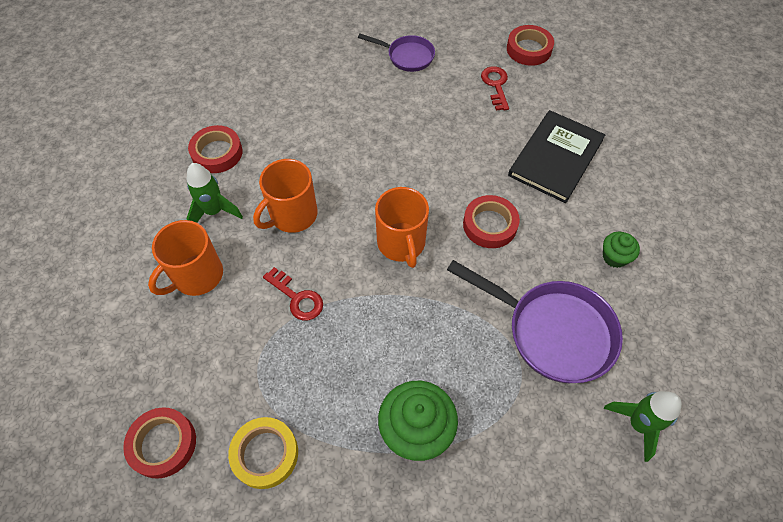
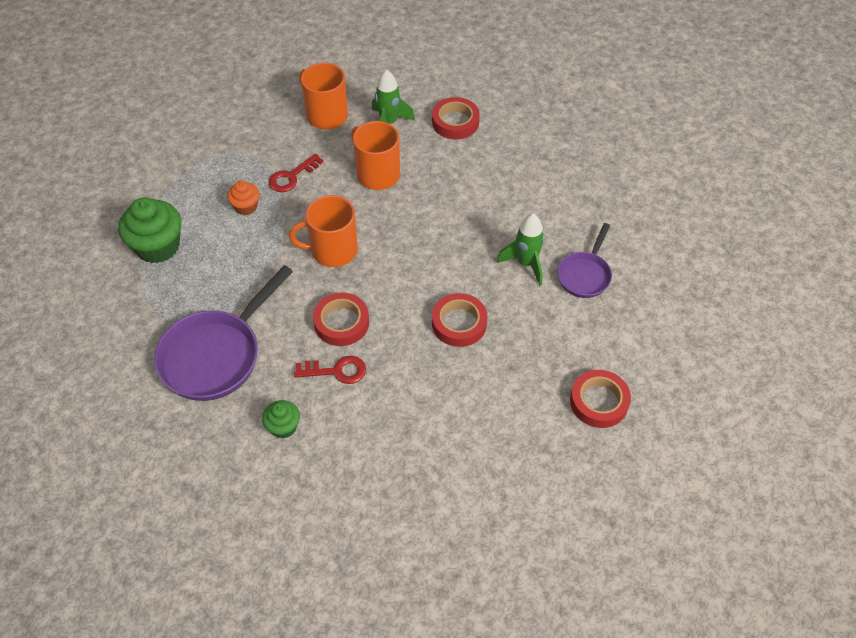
camera: 95 degrees right, 5 degrees down
(163, 444) = (192, 105): red tape -> red tape (459, 323)
(265, 454) = (168, 158): yellow tape -> none
(346, 340) = (246, 207): none -> orange cupcake
(496, 85) = (536, 356): red key -> red key (336, 371)
(556, 158) = (420, 398): black book -> none
(638, 424) = (113, 404): green rocket -> green rocket (526, 263)

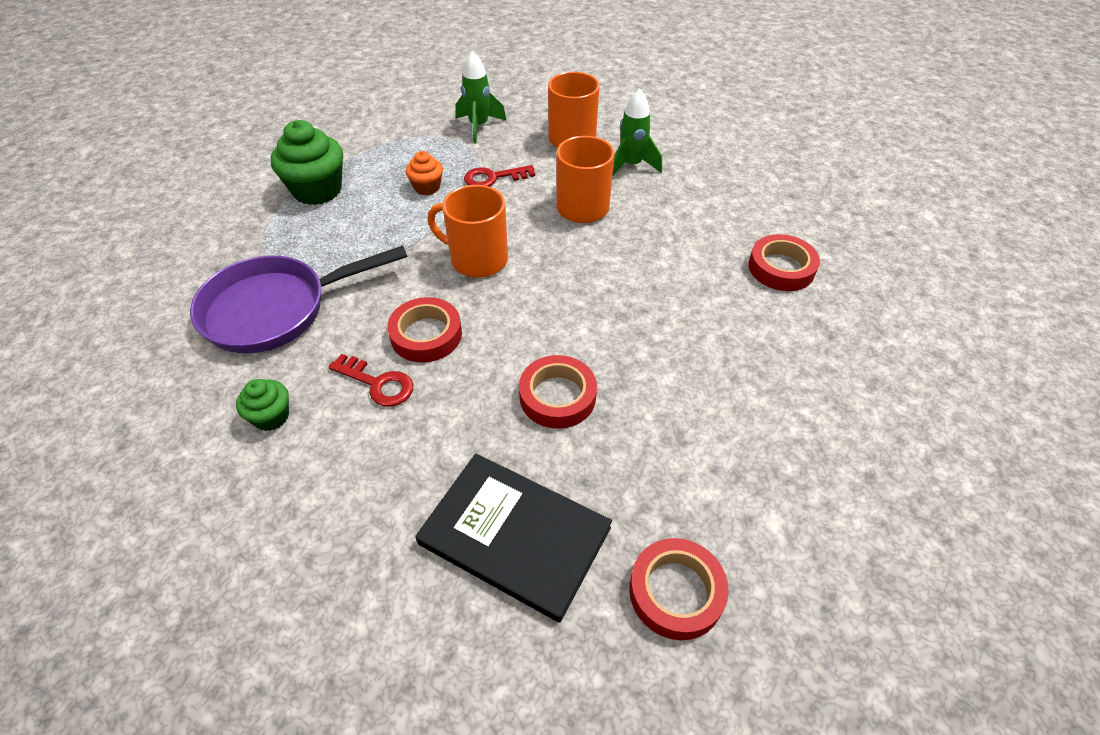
camera: 30 degrees right, 5 degrees down
(455, 122) = (706, 189): red tape -> red tape (781, 268)
(493, 418) = (515, 535): none -> black book
(526, 263) = (690, 364): green rocket -> green rocket (479, 126)
(585, 275) = (761, 411): purple pan -> none

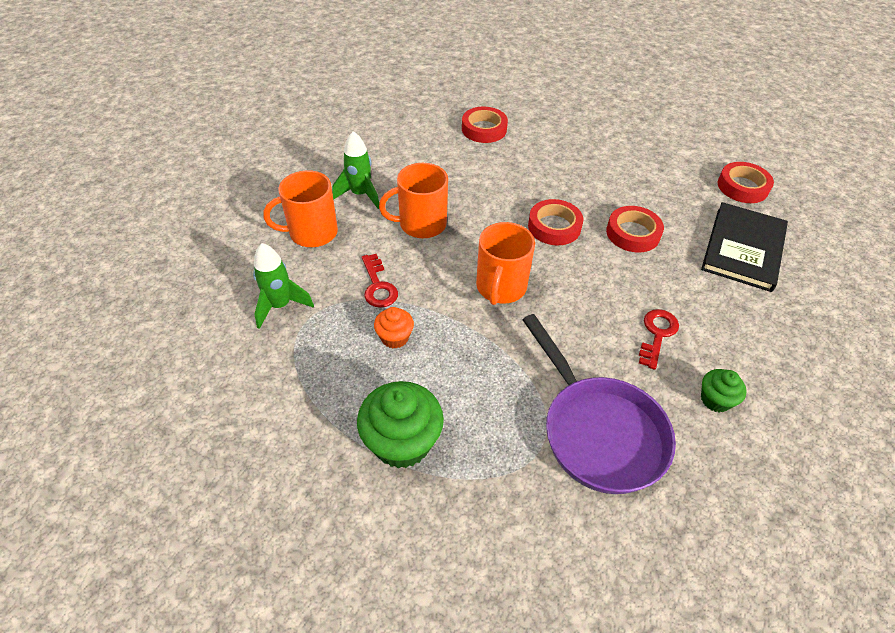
camera: 95 degrees left, 0 degrees up
(426, 335) = (598, 311): red tape -> red tape (554, 226)

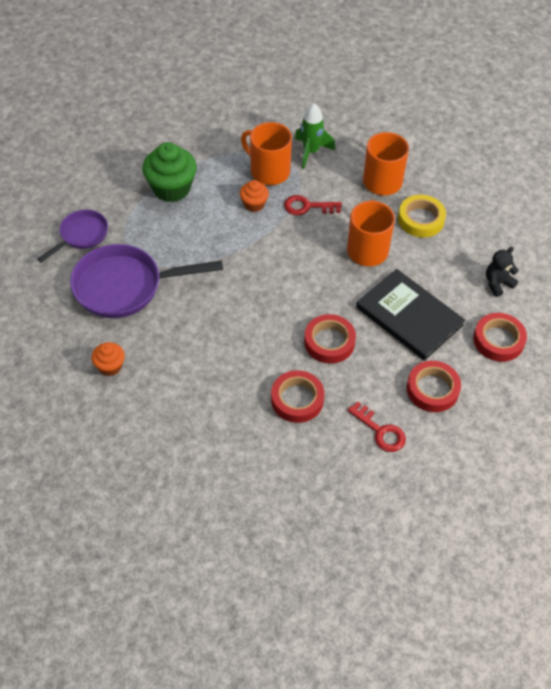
camera: 110 degrees right, 5 degrees up
(360, 194) = (421, 219): green rocket -> yellow tape
(420, 137) = (497, 283): none -> black teddy bear
(500, 287) = (274, 279): orange mug -> orange mug (269, 171)
(545, 529) = (81, 235): none -> purple pan
(657, 334) = (182, 360): red key -> red key (380, 431)
(715, 400) = (110, 366): green cupcake -> orange cupcake
(742, 187) = (326, 541): red tape -> red tape (432, 389)
(743, 248) = (241, 482): black book -> black book (409, 316)

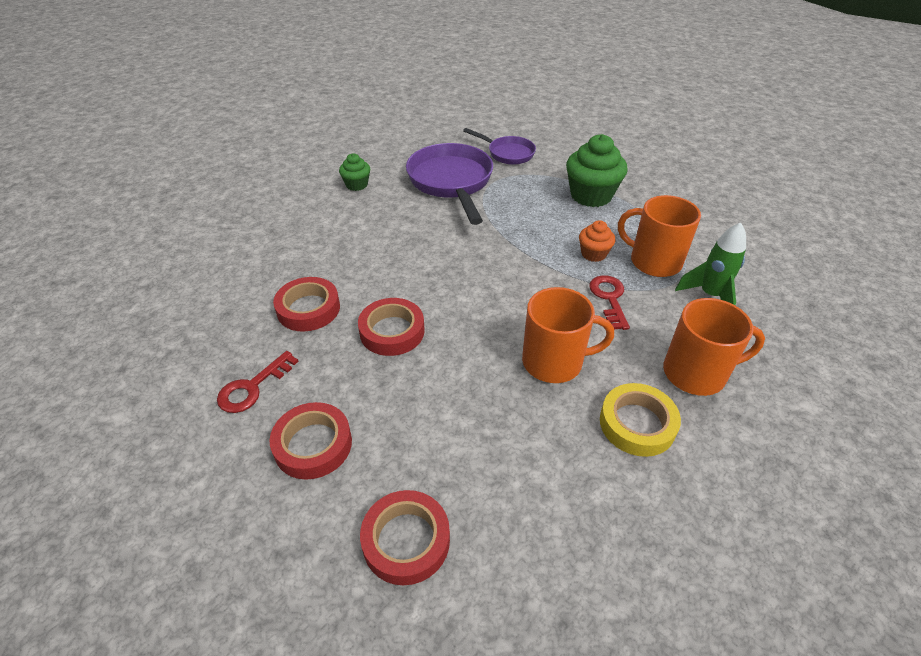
camera: 85 degrees right, 10 degrees down
(110, 366) = (356, 185): orange cupcake -> green cupcake
(269, 171) = (654, 261): orange mug -> orange mug turned 90 degrees counterclockwise
(409, 316) = (442, 413): black book -> none
(497, 283) = (531, 541): black teddy bear -> none

